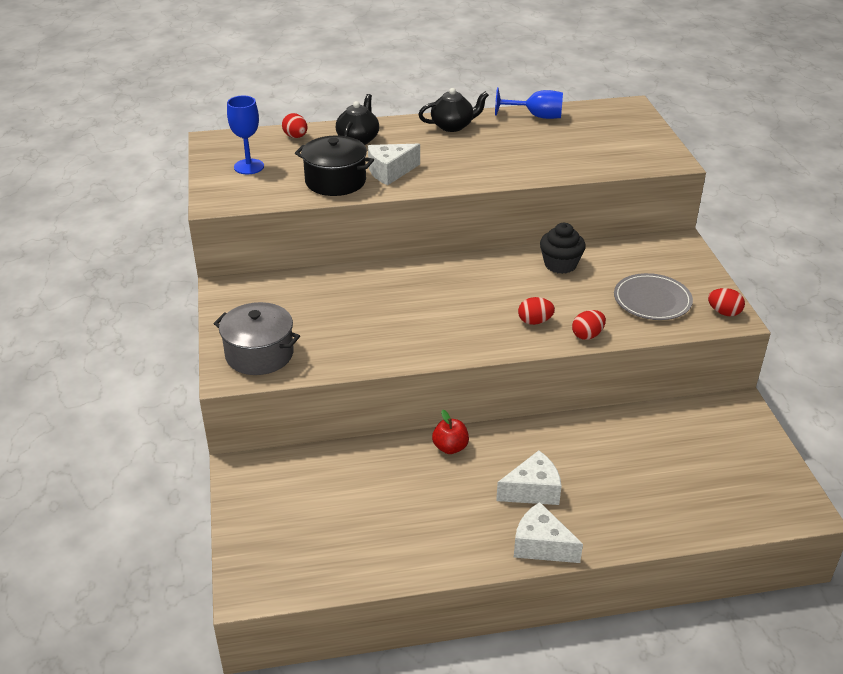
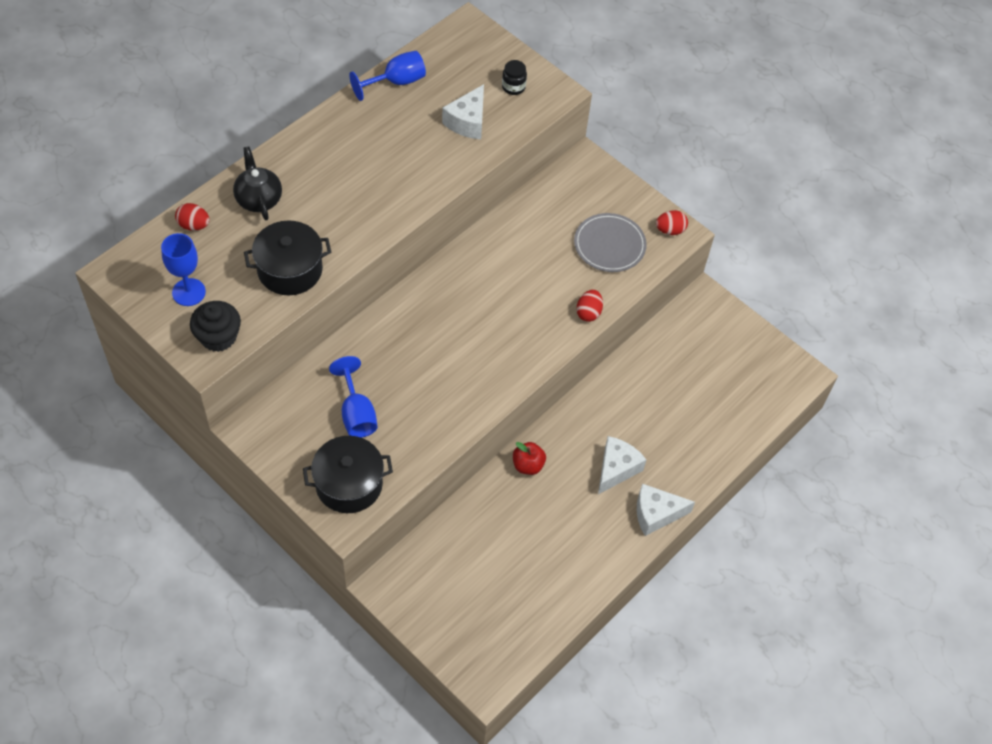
camera: 40 degrees left, 20 degrees up
(259, 354) = (349, 484): grey pot -> black pot
(315, 314) = (356, 413): none -> blue goblet
(390, 172) = (328, 231): white cheese -> white cheese (467, 122)
(453, 126) = (331, 134): black teapot -> none
(535, 321) = (538, 320): red egg -> none
(560, 264) = (511, 241): black cupcake -> black cupcake (218, 337)
(635, 147) = (513, 87): none -> black jar

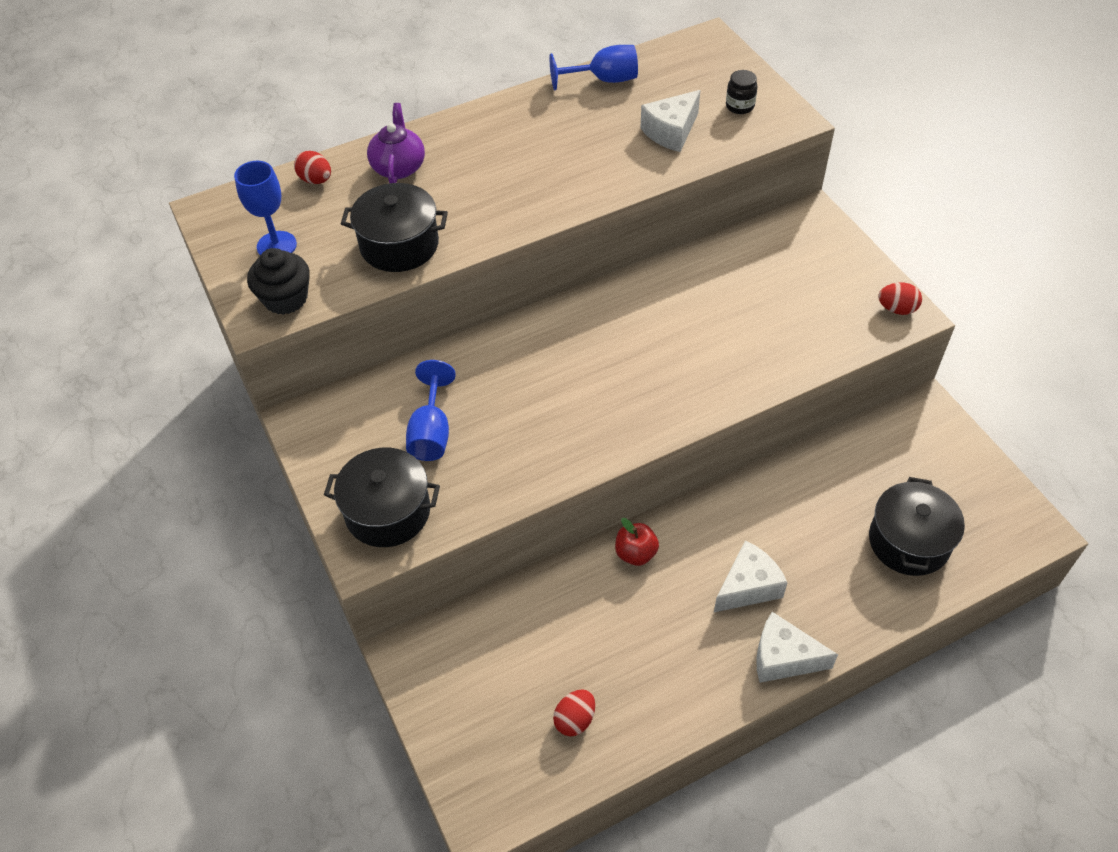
camera: 25 degrees right, 5 degrees down
(259, 199) = (399, 167): black teapot -> purple teapot
(588, 312) = (760, 381): red egg -> red egg (575, 719)
(609, 245) = (813, 310): grey plate -> none
(718, 406) = (909, 541): none -> black pot

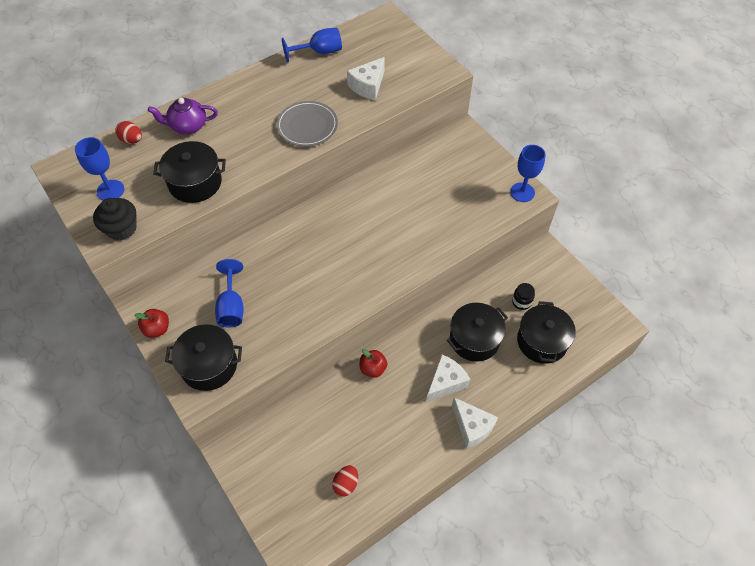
camera: 10 degrees left, 5 degrees up
(318, 452) = (157, 329): none -> red apple
(399, 167) = (188, 126): purple teapot -> purple teapot turned 90 degrees counterclockwise
(573, 180) = (307, 126): none -> grey plate
(739, 106) = (411, 64): black jar -> black jar (521, 302)
(783, 658) = (472, 427): white cheese -> white cheese turned 135 degrees counterclockwise
(800, 527) = (474, 339): none -> black pot
(896, 309) = (522, 192): red egg -> blue goblet

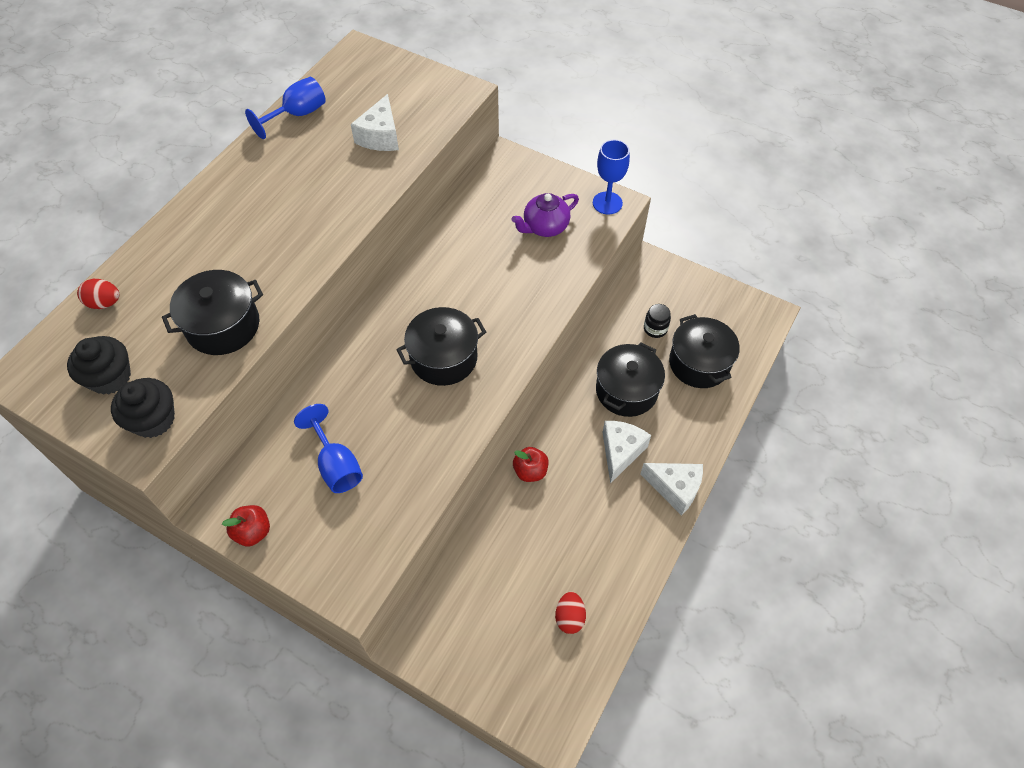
camera: 25 degrees left, 0 degrees up
(110, 190) = (110, 377): blue goblet -> black cupcake
(188, 126) = (173, 259): purple teapot -> purple teapot (545, 227)
(209, 365) = (346, 547): black pot -> black pot (443, 358)
(307, 126) = (331, 207): grey plate -> none

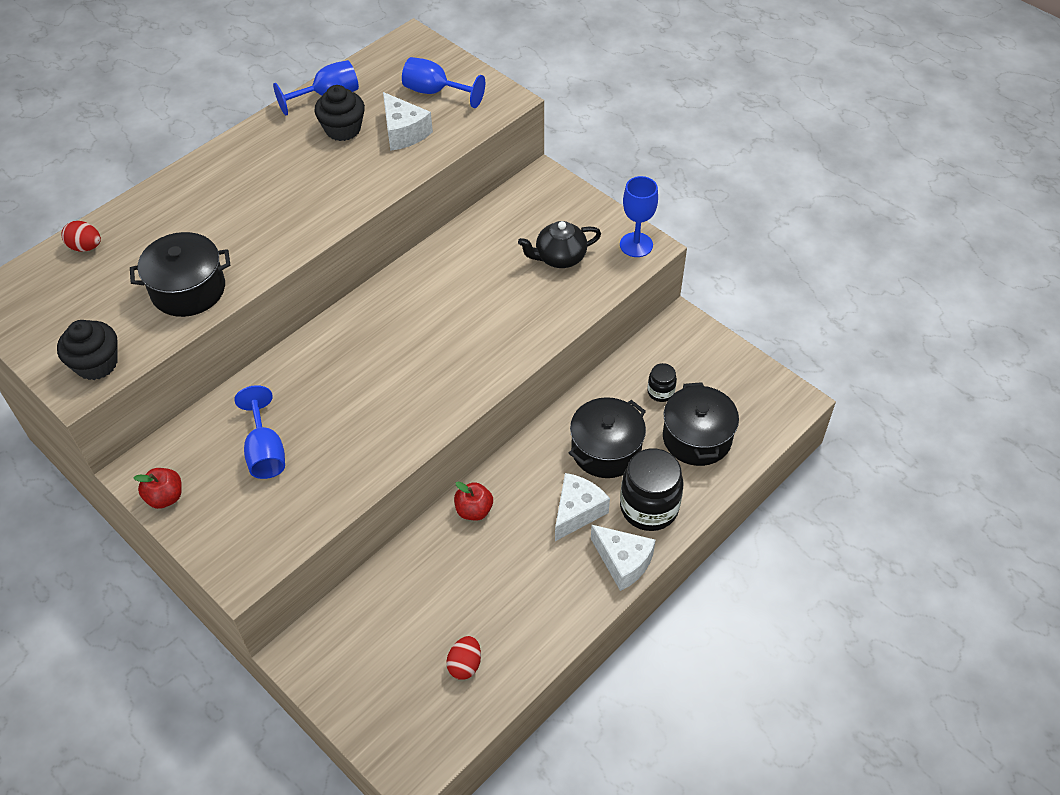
camera: 15 degrees right, 5 degrees down
(110, 377) = (69, 317): black cupcake -> black cupcake (343, 129)
(380, 136) = (404, 132): white cheese -> white cheese turned 60 degrees counterclockwise
(396, 94) = (435, 92): none -> blue goblet
(443, 358) = (407, 370): black pot -> none
(545, 227) = (559, 257): purple teapot -> black teapot
(680, 434) = (649, 508): none -> black jar

